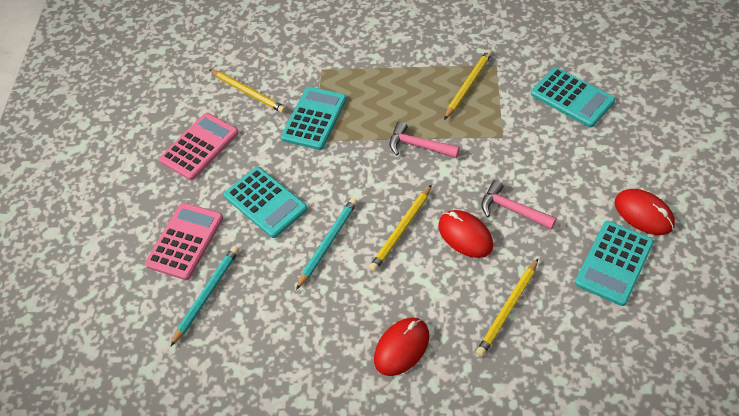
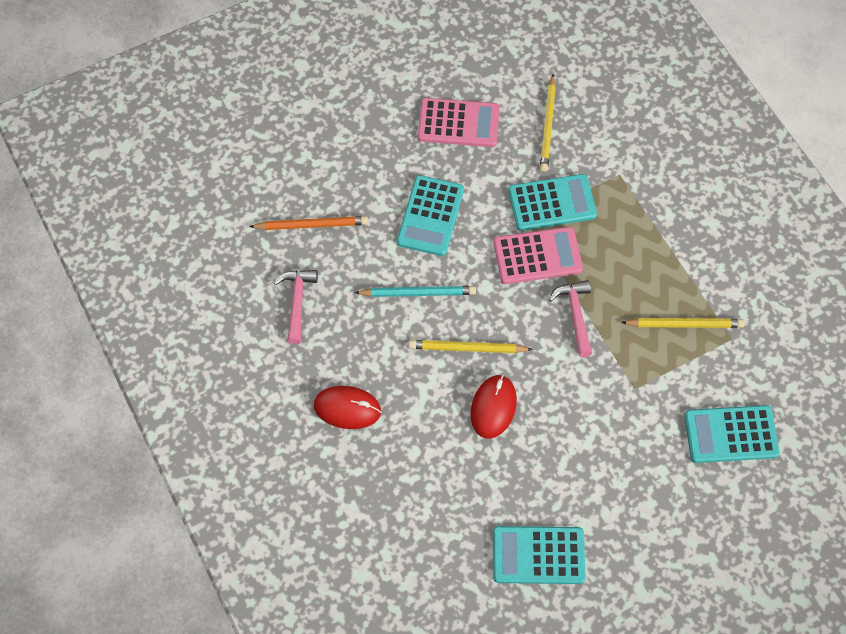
camera: 55 degrees right, 10 degrees up
(185, 241) = (353, 175): pink calculator -> pink calculator (537, 256)
(207, 295) = (311, 225): turquoise pencil -> orange pencil
(508, 309) = (434, 480): yellow pencil -> none
(512, 209) = (548, 436): pink hammer -> pink hammer (297, 302)
(572, 97) = (730, 434): turquoise calculator -> turquoise calculator turned 75 degrees clockwise
(643, 214) = (614, 562): red mouse -> none

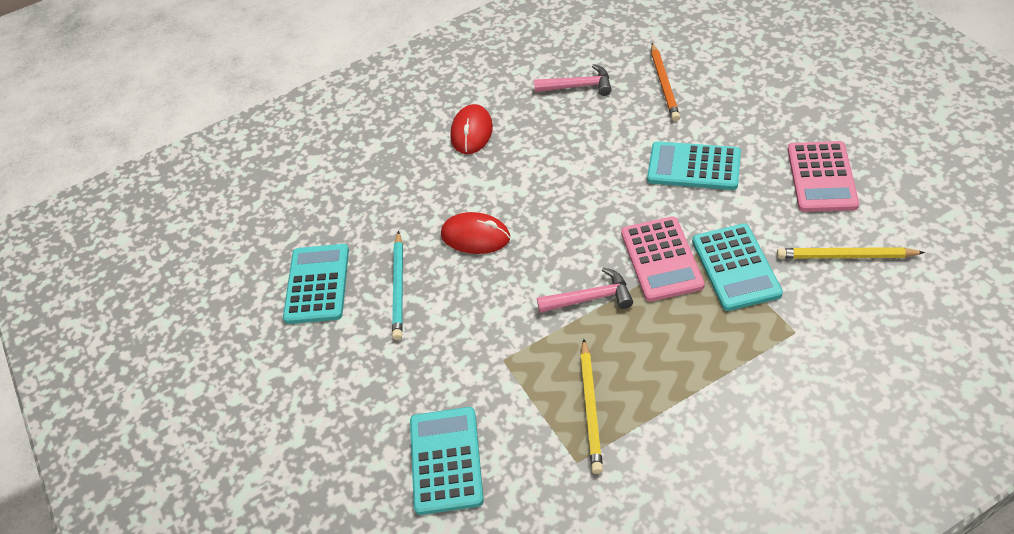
camera: 95 degrees right, 15 degrees down
(417, 293) = (600, 166): turquoise pencil -> turquoise pencil (398, 287)
(467, 348) = (541, 210): yellow pencil -> none

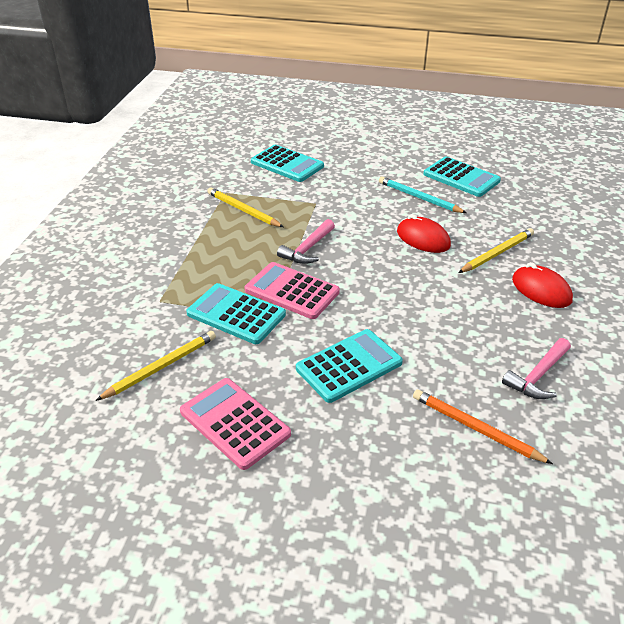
camera: 125 degrees right, 10 degrees down
(444, 181) = (497, 253): none -> yellow pencil
(475, 236) = (423, 239): red mouse -> red mouse turned 75 degrees clockwise

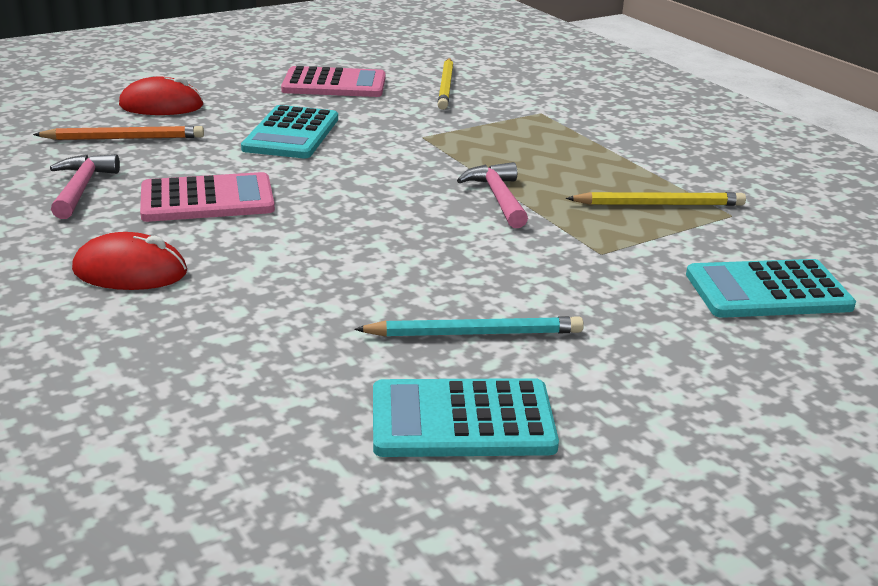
camera: 135 degrees right, 10 degrees down
(236, 314) = (455, 127): turquoise calculator -> none
(292, 291) = (439, 159): pink calculator -> pink calculator (207, 200)
(423, 239) = (375, 269): red mouse -> red mouse (161, 106)
(497, 253) = (240, 295): yellow pencil -> none

